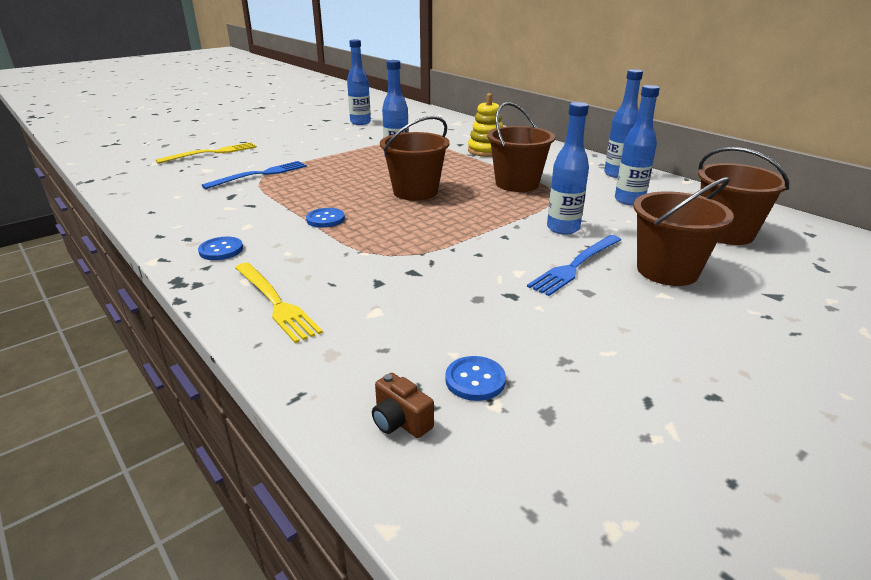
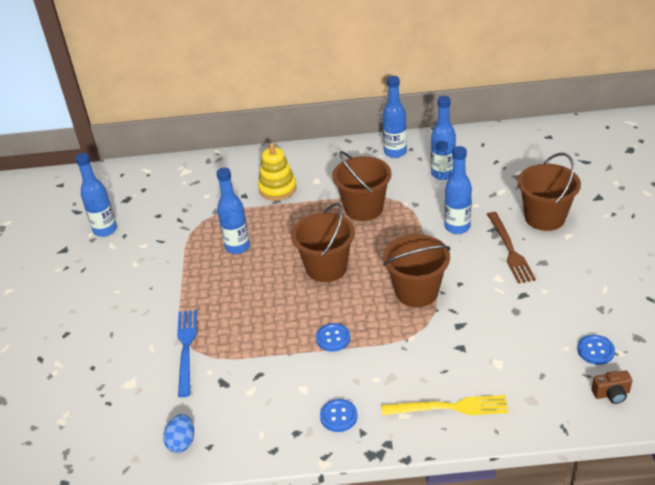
camera: 50 degrees left, 10 degrees up
(151, 201) = (182, 442): none -> blue egg
(211, 153) = (78, 368): yellow fork -> none
(575, 265) = (510, 250): blue fork -> brown fork
(725, 233) = (521, 166): brown bucket -> brown bucket (416, 292)

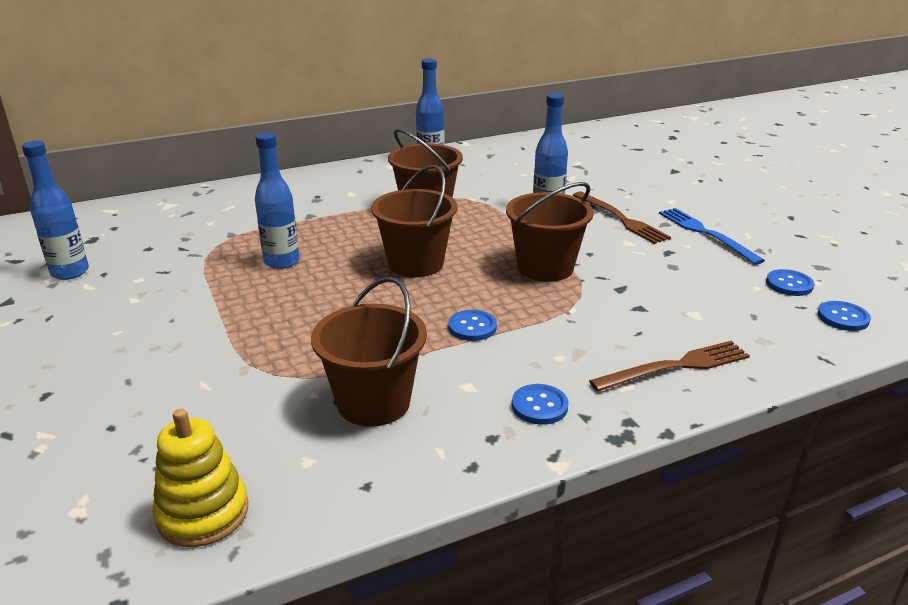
camera: 25 degrees left, 10 degrees down
(182, 442) = (317, 490): blue egg -> none
(186, 348) = (263, 375): blue fork -> blue fork (706, 233)
(277, 189) = (305, 205): yellow stacking toy -> yellow stacking toy (203, 513)
(442, 174) = (497, 172): blue bottle -> none
(449, 407) = (675, 367): yellow fork -> brown fork
(545, 217) = (635, 191): brown bucket -> brown bucket (373, 402)
(611, 394) = (843, 318): brown camera -> blue button

